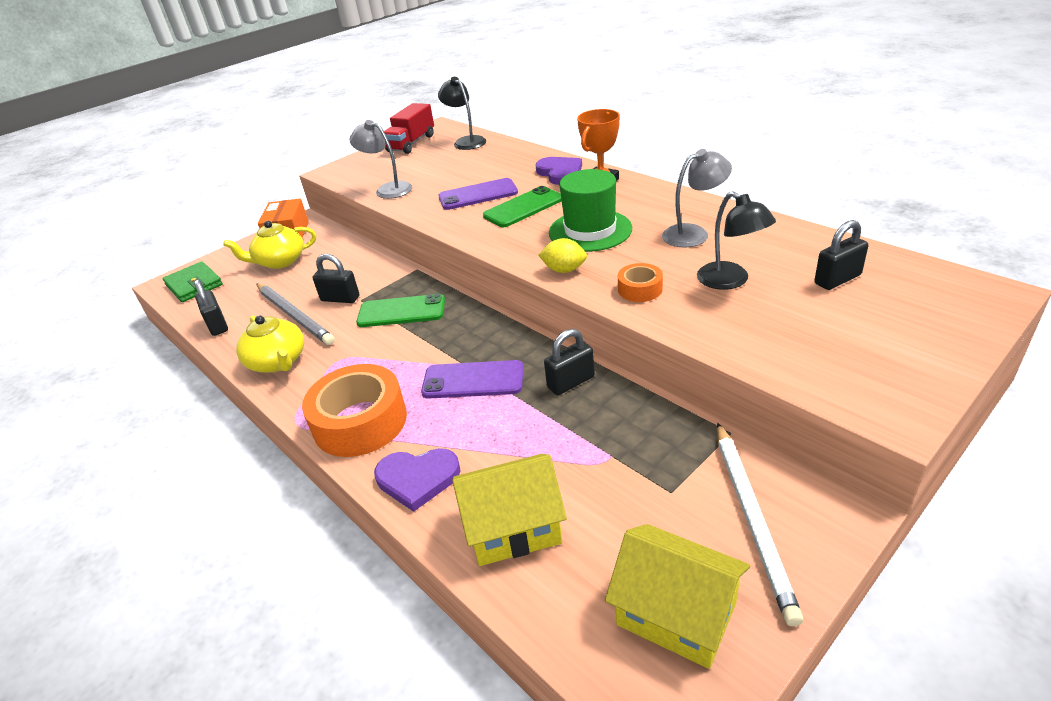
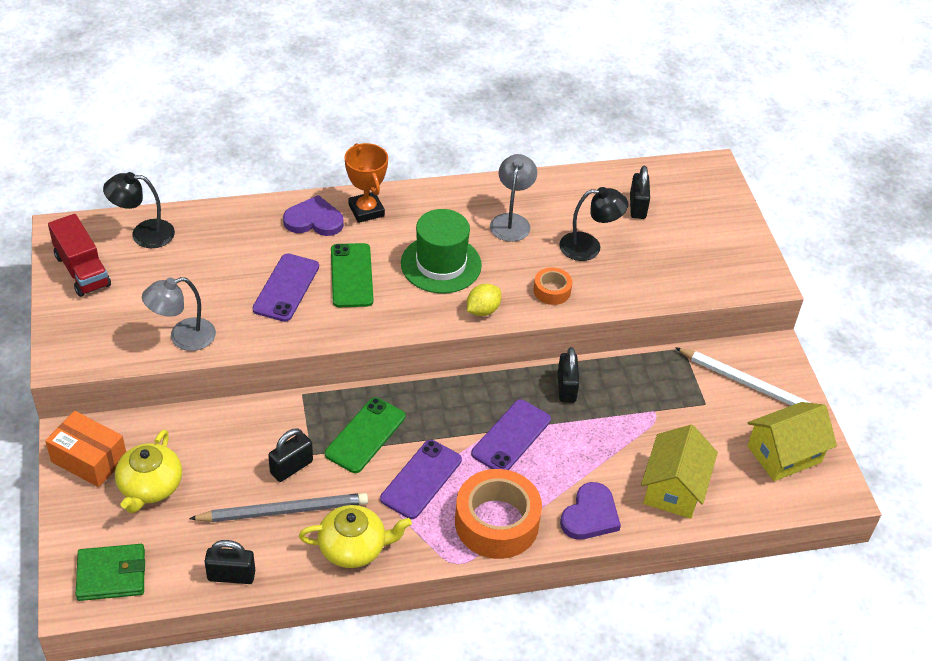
camera: 65 degrees left, 10 degrees up
(377, 358) = (421, 479): none -> purple phone

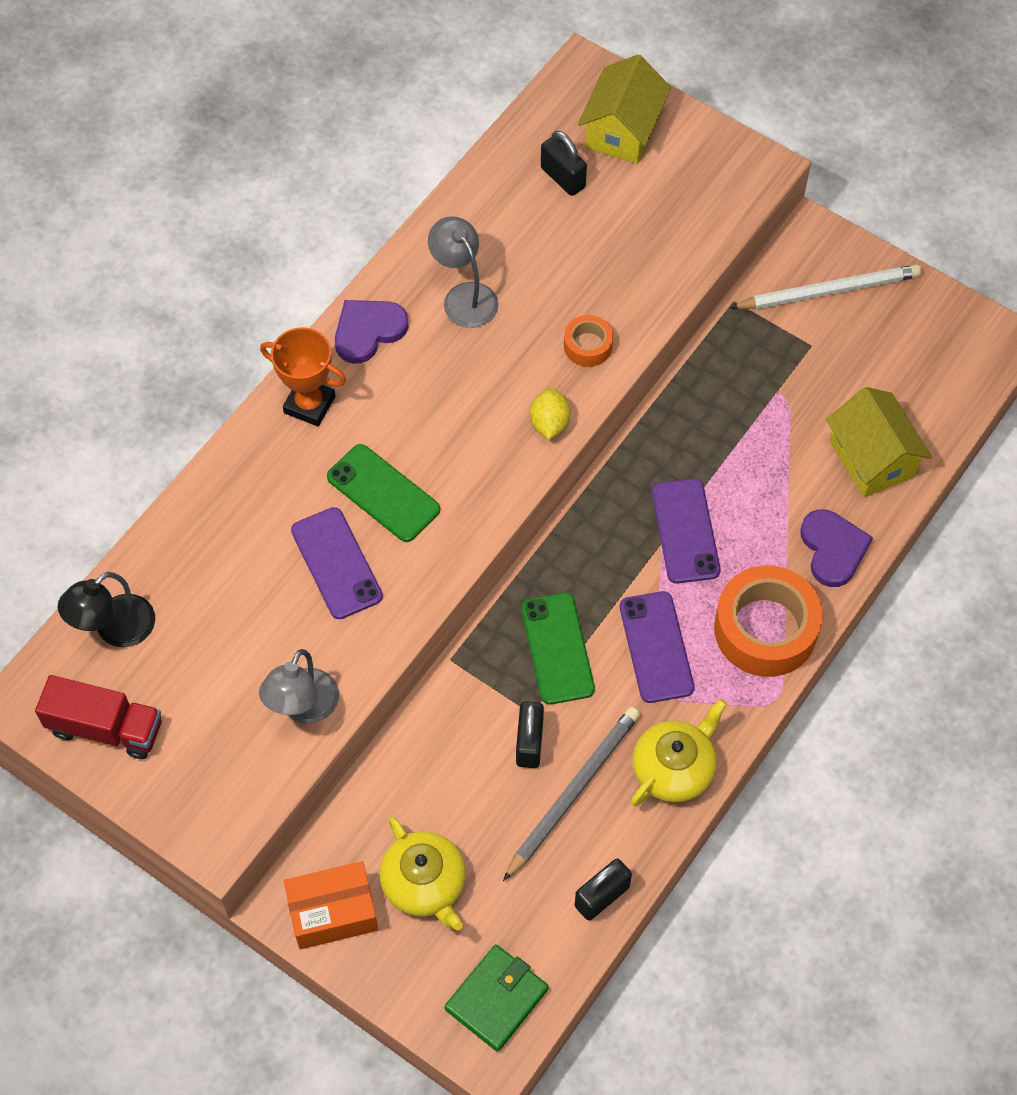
camera: 40 degrees left, 15 degrees up
(314, 220) = (271, 461): purple heart -> purple heart (368, 331)
(441, 264) = (453, 405): green hat -> none
(566, 388) = (678, 436): black padlock -> none
(589, 247) = (568, 265): black lamp -> none
(784, 454) = (924, 341): yellow house -> yellow house (622, 130)

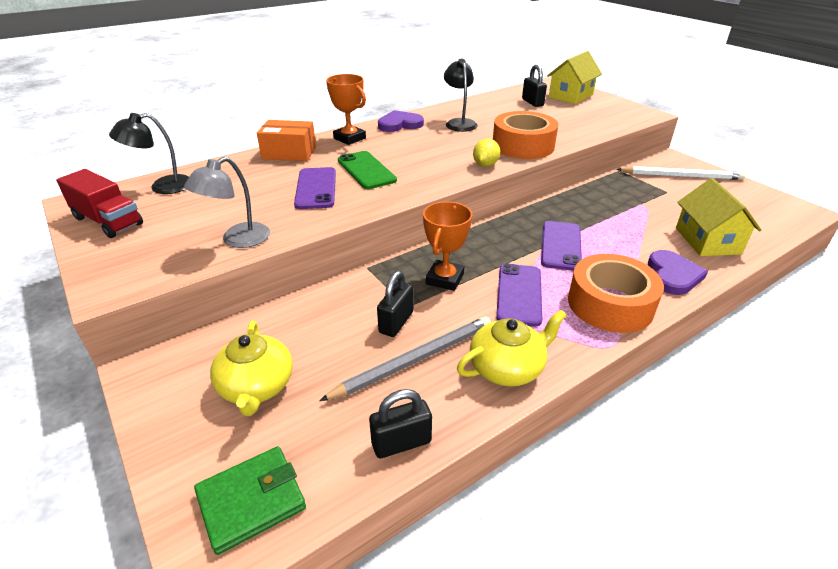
camera: 20 degrees right, 25 degrees down
(333, 912) = (171, 384): orange box -> orange box (289, 153)
(464, 296) = (459, 123): grey lamp -> black lamp
(557, 648) = (445, 279): green phone -> orange trophy
(588, 346) = (523, 146): orange tape -> orange tape, size x2.03

